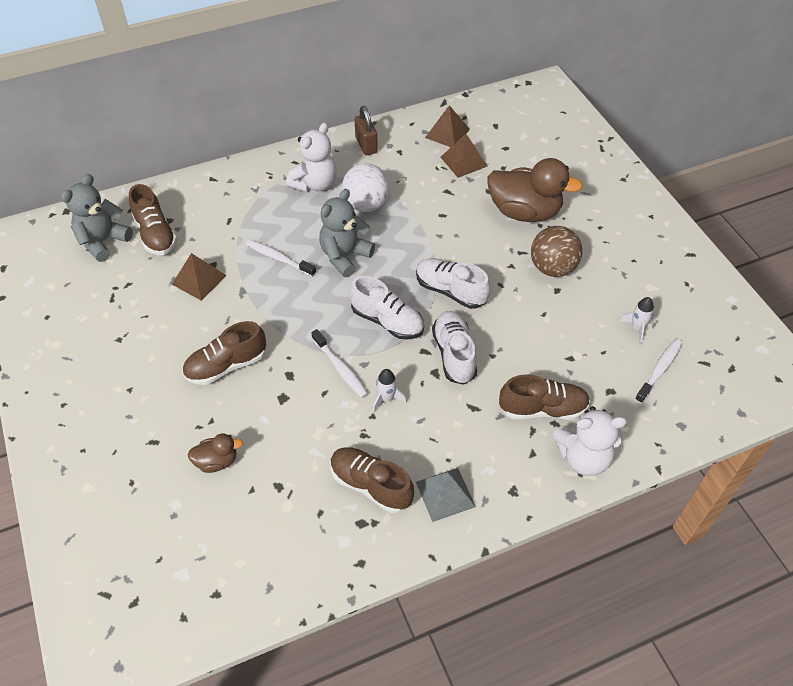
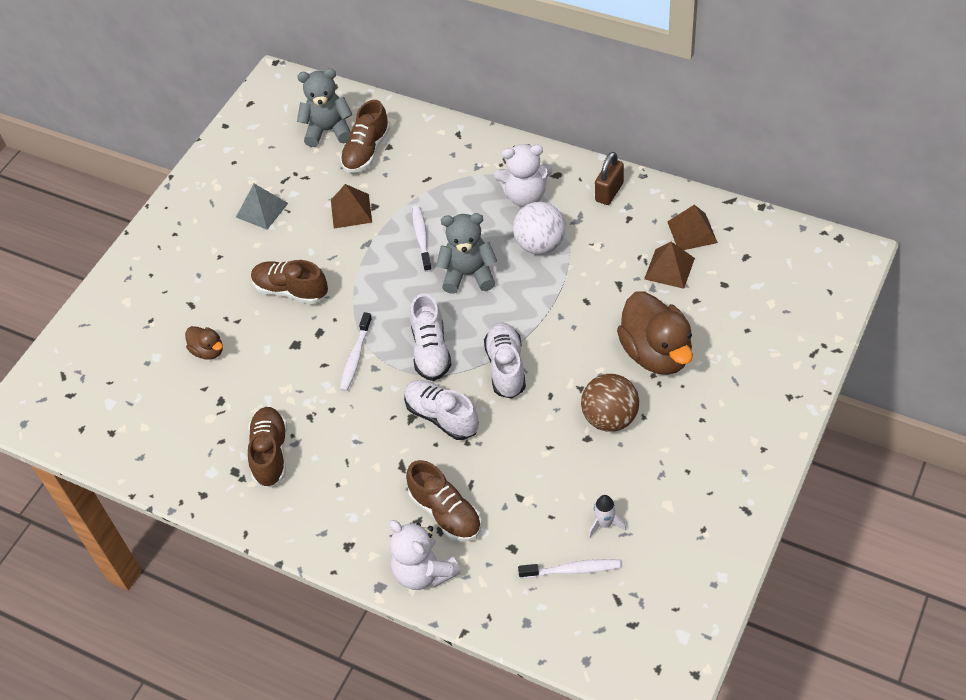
camera: 55 degrees right, 0 degrees up
(387, 398) = (356, 406): white rocket -> none
(445, 494) = (305, 504): grey pyramid -> grey pyramid (262, 210)
(454, 354) = (442, 416): white shoe -> white shoe turned 90 degrees counterclockwise

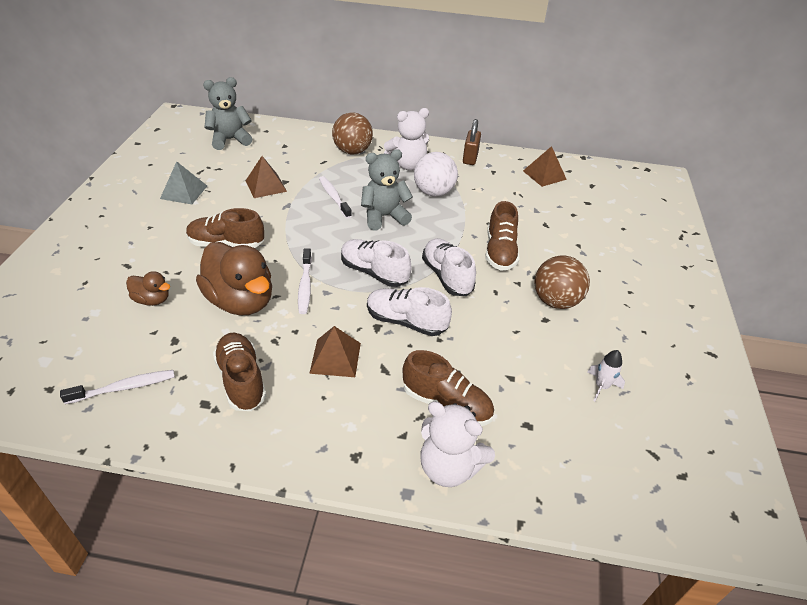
camera: 25 degrees left, 10 degrees down
(366, 151) = (266, 149): brown shoe -> brown shoe (500, 252)
(431, 350) = (374, 272): white shoe -> white shoe turned 150 degrees clockwise
(466, 165) = (352, 151): none -> brown ball
(572, 570) = (596, 434): white toothbrush -> white toothbrush (124, 387)
(656, 353) = (565, 251): brown duck -> brown duck (241, 301)
(669, 268) = (541, 197): brown pyramid -> brown pyramid (335, 357)

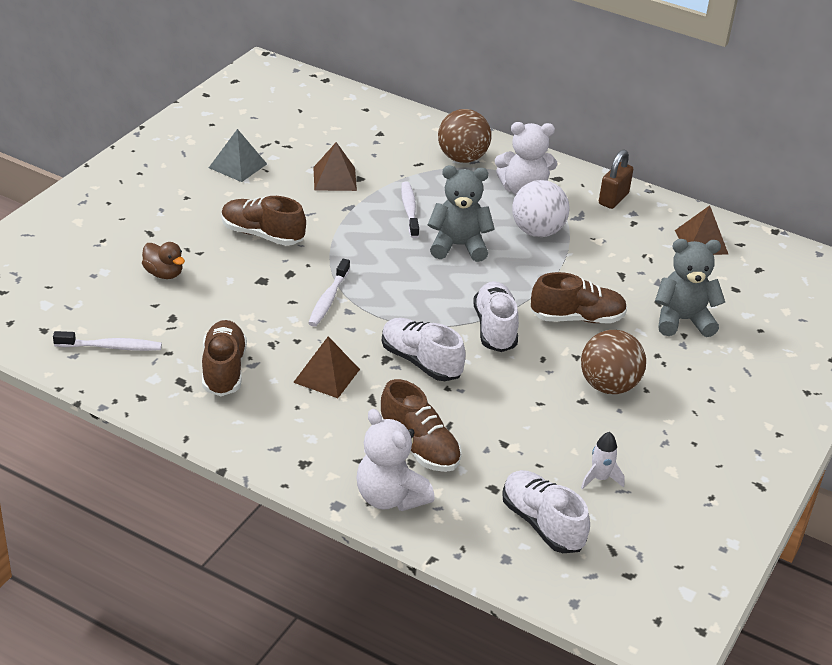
camera: 20 degrees right, 5 degrees down
(230, 140) = (316, 112): grey teddy bear -> grey teddy bear (682, 320)
(241, 301) = (253, 297): brown duck -> none
(374, 272) = (412, 304): white shoe -> white shoe (542, 524)
(500, 252) = (577, 318): brown shoe -> brown shoe turned 120 degrees counterclockwise

